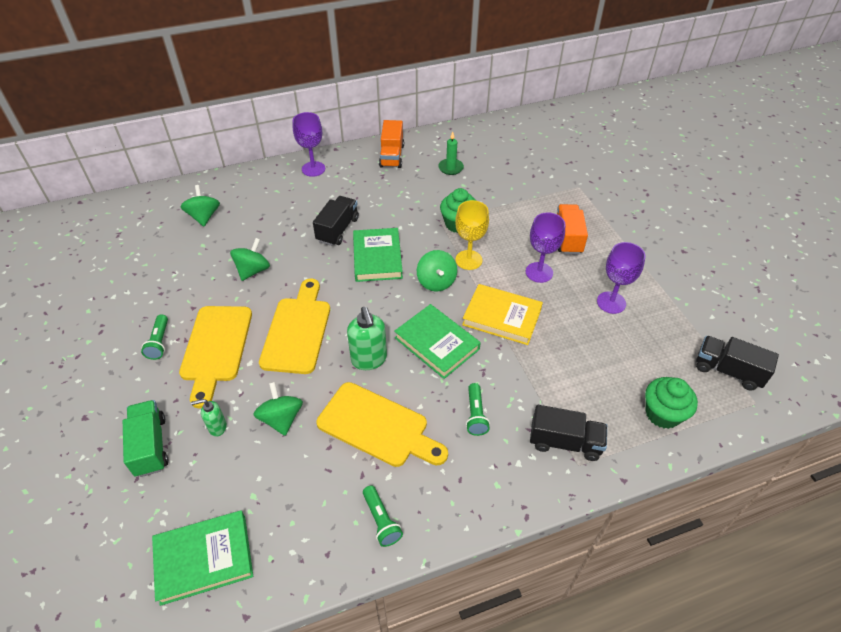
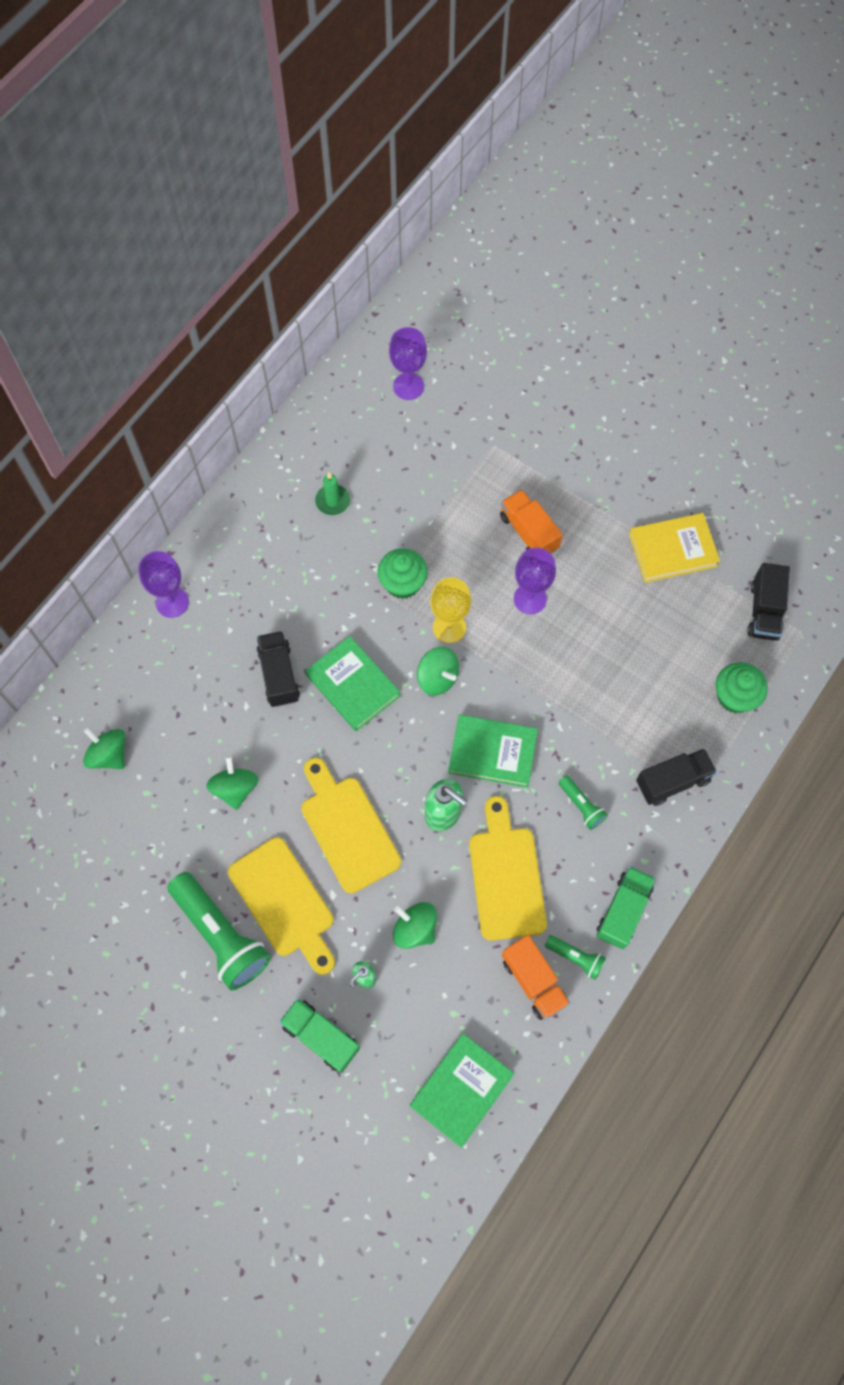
camera: 35 degrees left, 20 degrees up
(159, 342) = (221, 935): green flashlight -> green flashlight, size x2.09
(377, 426) = (506, 876): yellow cutting board -> yellow cutting board turned 90 degrees counterclockwise
(392, 156) = (248, 523): orange truck -> orange truck (533, 981)
(449, 511) = (623, 911): none -> green truck
(502, 317) = (531, 680): yellow book -> yellow book (672, 550)
(611, 302) = (621, 594): purple goblet -> purple goblet (408, 386)
(727, 371) = (764, 611): black truck -> black truck turned 75 degrees counterclockwise

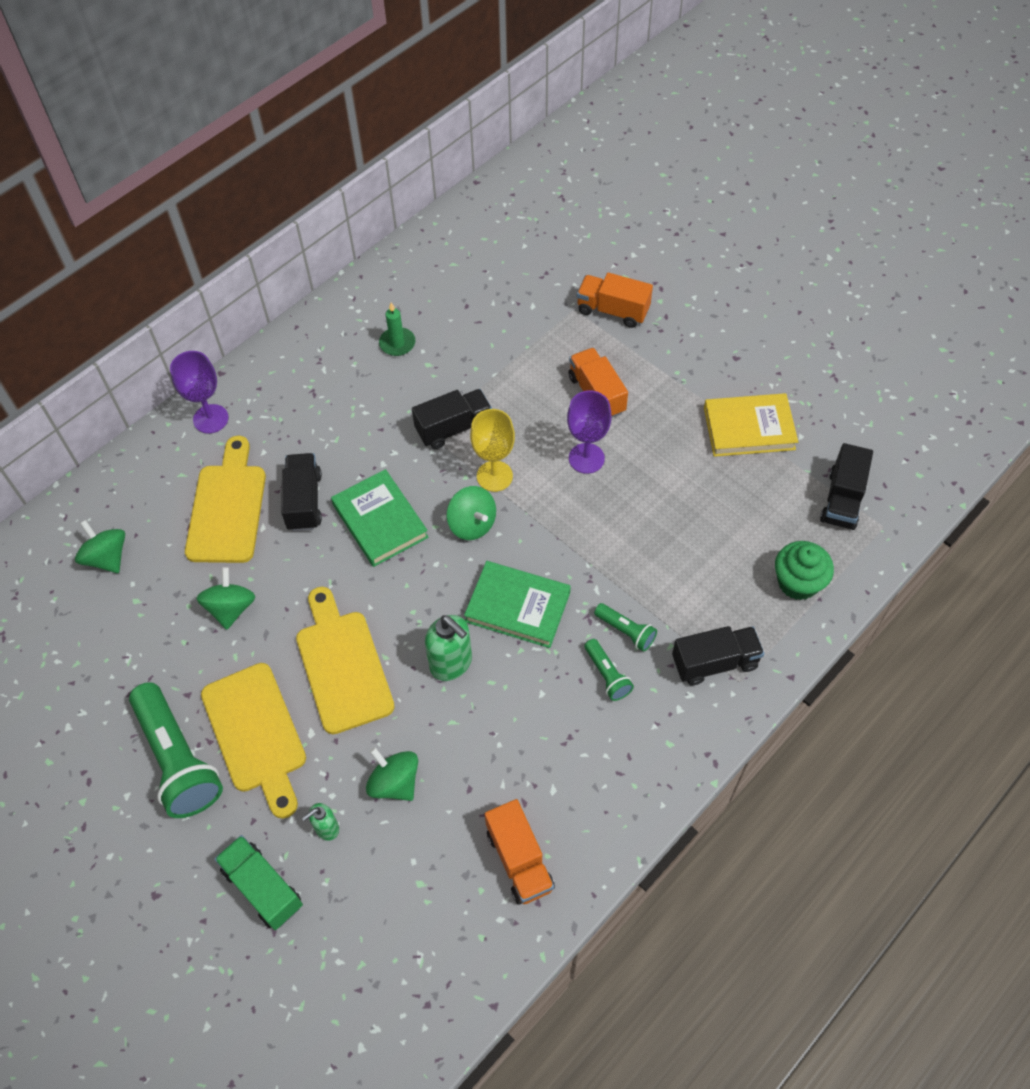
camera: 10 degrees right, 10 degrees down
(403, 583) = (454, 428): green cupcake -> black truck
(408, 386) = (497, 248): purple goblet -> none
(461, 1090) = (412, 974): green book -> none
(506, 876) = (508, 739): yellow cutting board -> yellow cutting board (227, 507)
(530, 442) = (613, 310): none -> orange truck
(576, 958) = (573, 841): green flashlight -> green flashlight (626, 631)
(623, 911) = (636, 796): green truck -> none

